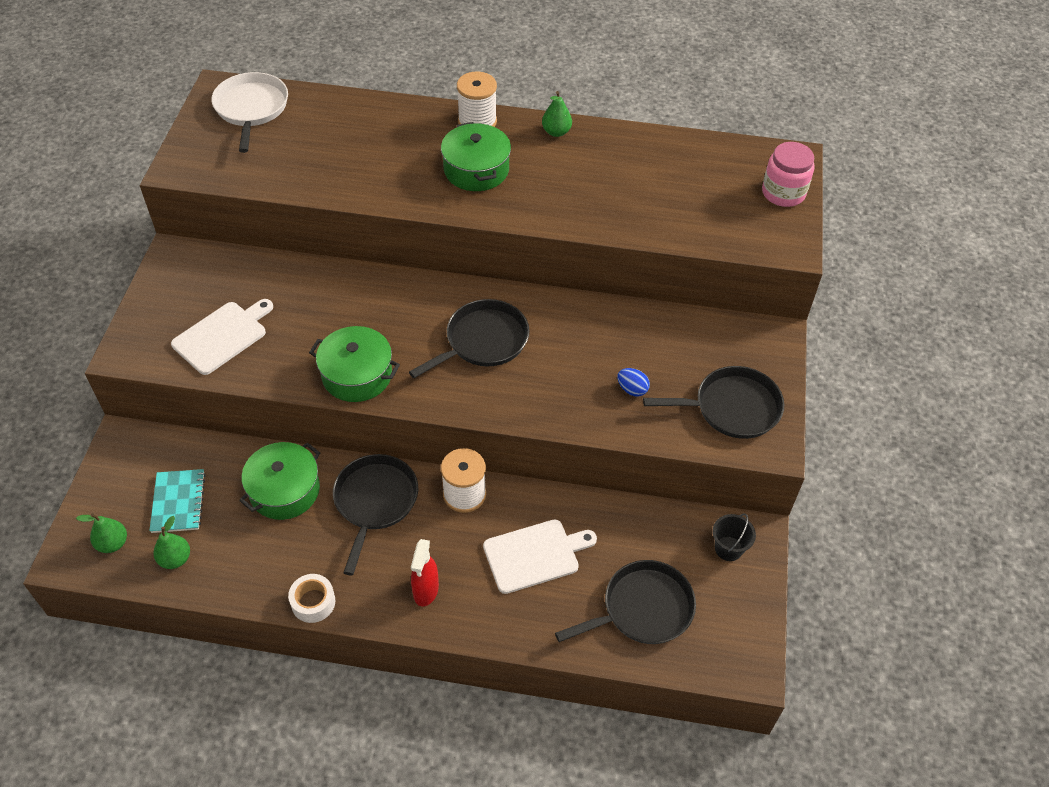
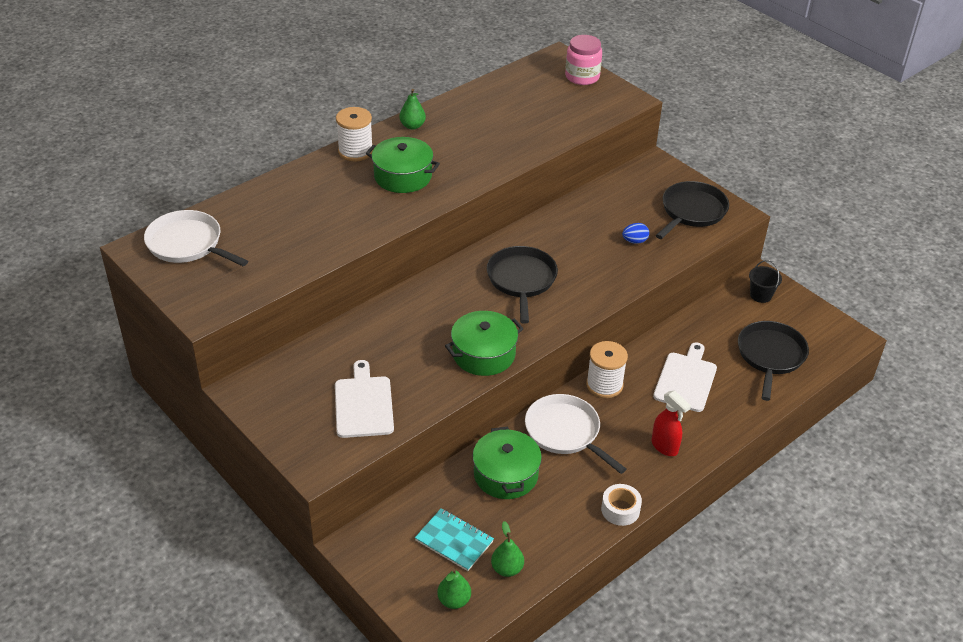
camera: 50 degrees left, 10 degrees down
(375, 501) = (565, 432): black pan -> white pan

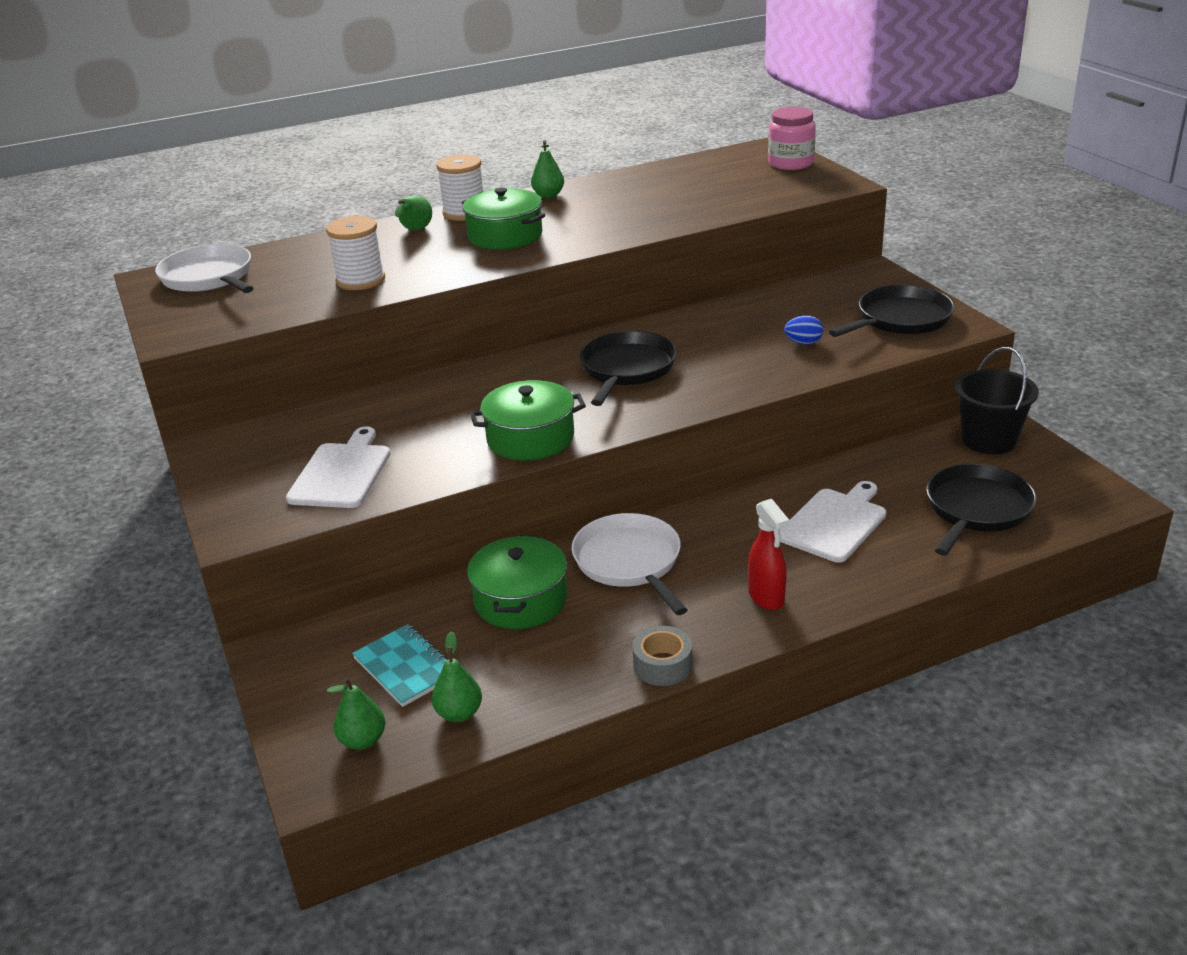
camera: 20 degrees right, 10 degrees down
(327, 175) = (415, 231): none -> green pear
(604, 385) = (712, 516): white spool -> white spool (361, 280)
(620, 510) = (662, 665): white tape -> grey tape
(761, 295) = (989, 440): black bucket -> black bucket, size x1.66

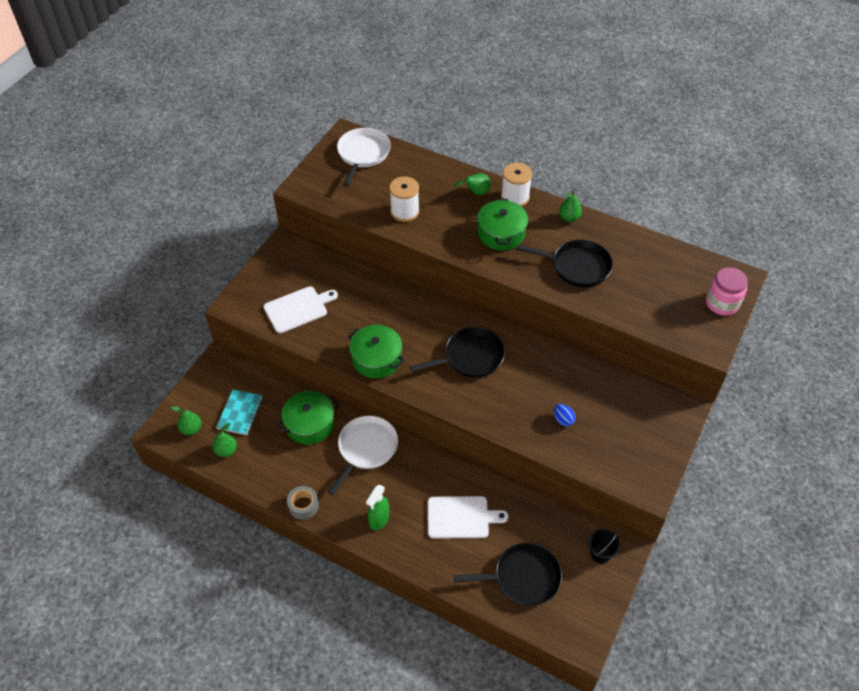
camera: 50 degrees right, 20 degrees up
(766, 597) = (379, 520): red spray bottle -> green spray bottle
(900, 319) = (631, 453): black pan -> black pan (577, 266)
(989, 440) = (600, 553): black bucket -> black bucket, size x0.60

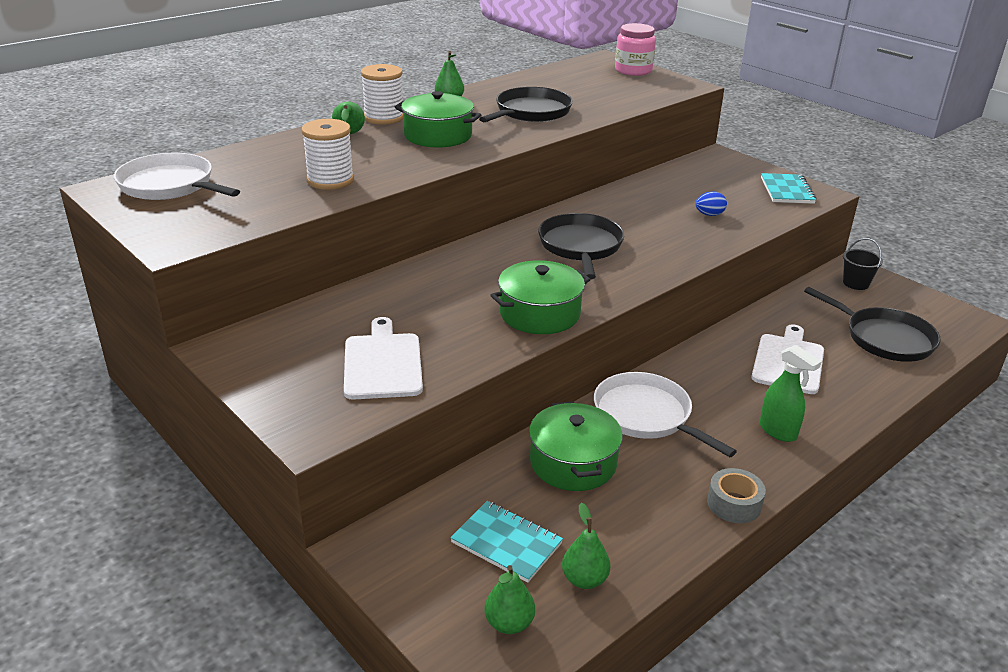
camera: 70 degrees left, 20 degrees down
(523, 577) = (885, 338): black pan -> black pan turned 120 degrees clockwise
(641, 465) = (787, 190): none -> turquoise notebook

